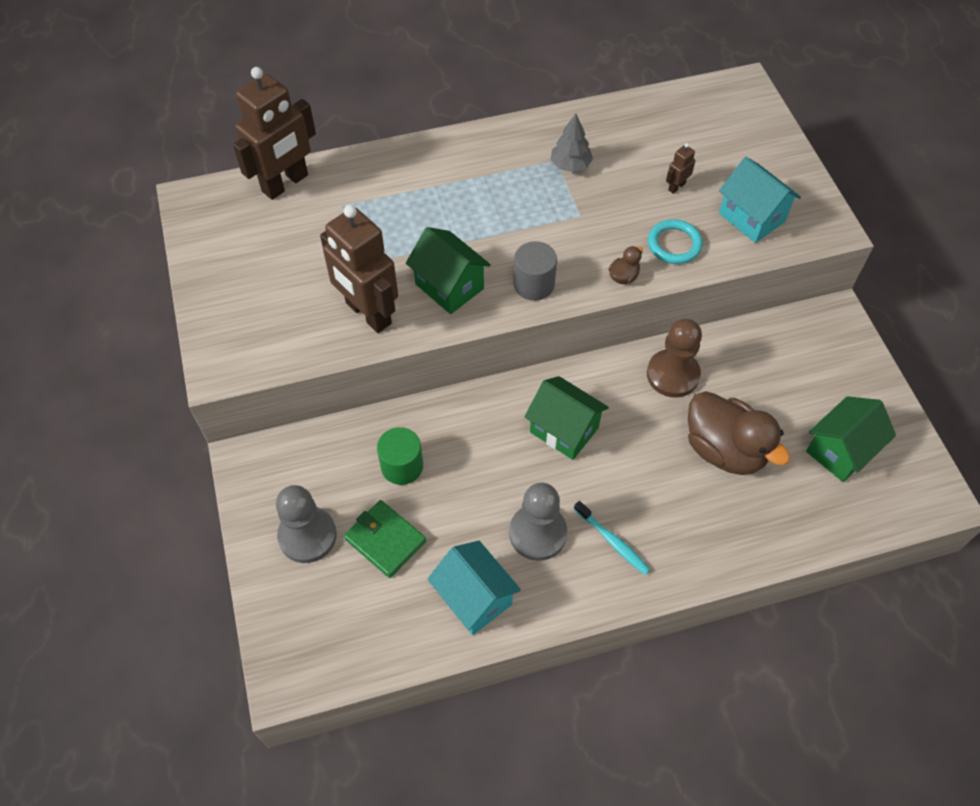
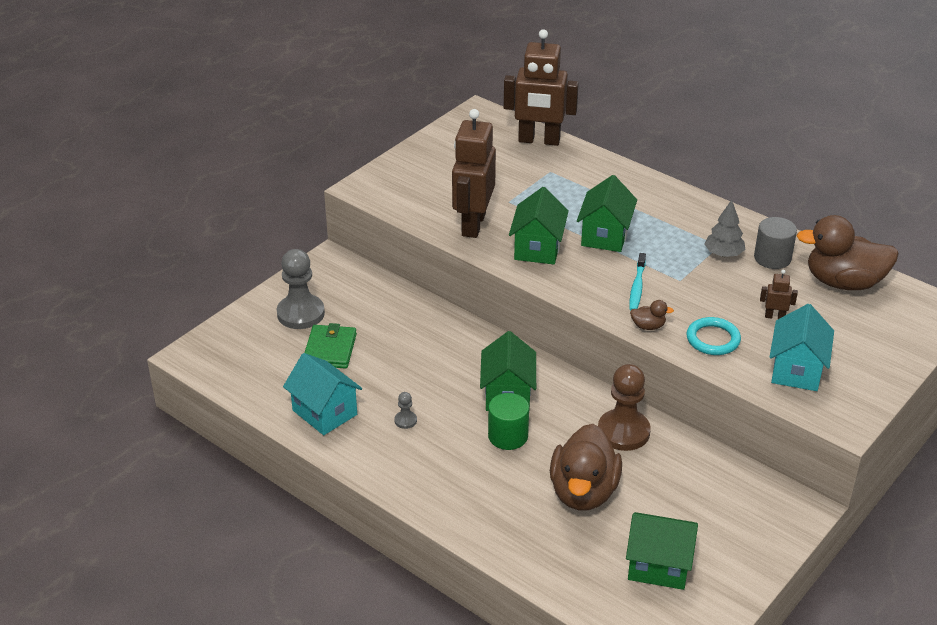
camera: 55 degrees right, 20 degrees down
(402, 466) = (395, 329): green cylinder -> green cylinder (508, 436)
(474, 598) = (324, 412): turquoise house -> turquoise house turned 60 degrees counterclockwise
(475, 227) = (605, 236): none -> green house
(534, 284) = (586, 286): grey cylinder -> grey cylinder (772, 258)
(537, 533) = (405, 420): grey pawn -> grey pawn, size x0.44
(612, 541) = (436, 463): turquoise toothbrush -> turquoise toothbrush (637, 287)
(668, 118) = (843, 282): none -> brown duck

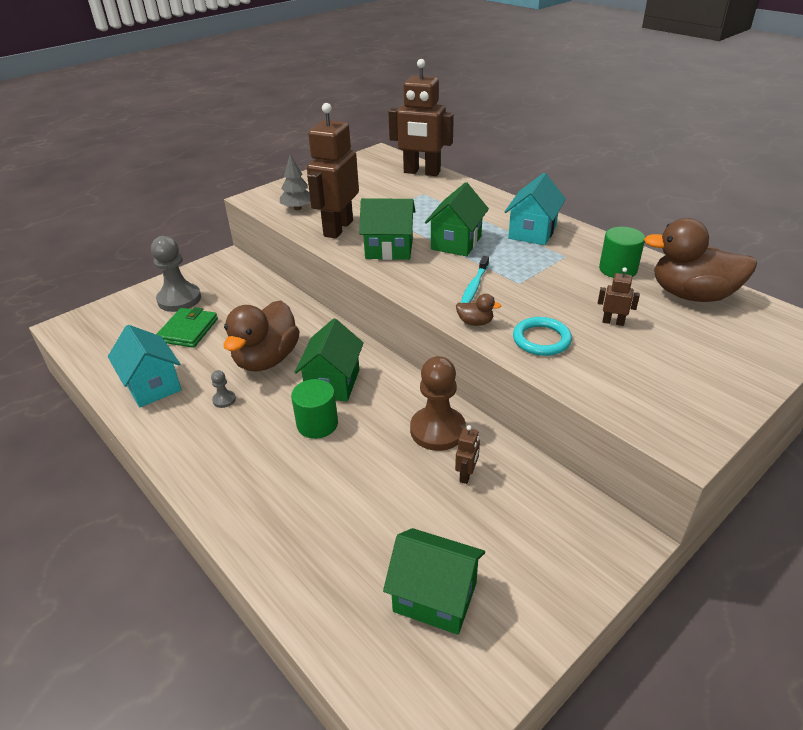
camera: 10 degrees right, 0 degrees up
(538, 248) = (389, 249): green house -> green house turned 75 degrees clockwise
(583, 492) = (375, 493): brown duck -> brown duck (266, 359)
(660, 469) = (466, 475): none -> brown robot
(723, 254) = (568, 263): grey tree -> grey tree (297, 208)
(772, 258) = (618, 269): grey cylinder -> green cylinder
(796, 370) = (631, 378): turquoise house -> turquoise house (532, 232)

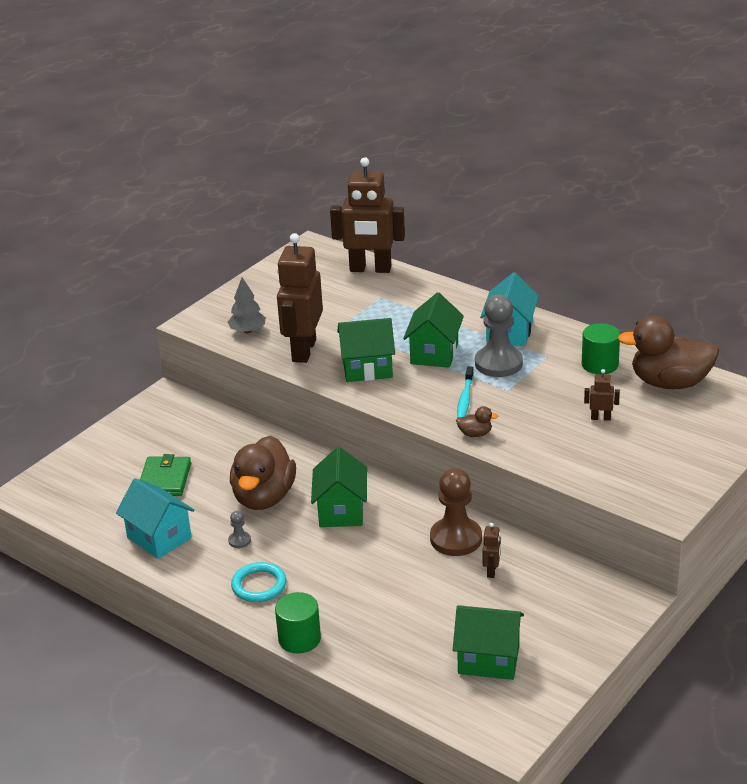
camera: 10 degrees left, 5 degrees down
(179, 299) = (135, 448): grey pawn -> grey pawn (498, 363)
(317, 424) = (341, 549): green cylinder -> green cylinder (299, 639)
(541, 339) = (539, 442): turquoise ring -> turquoise ring (259, 585)

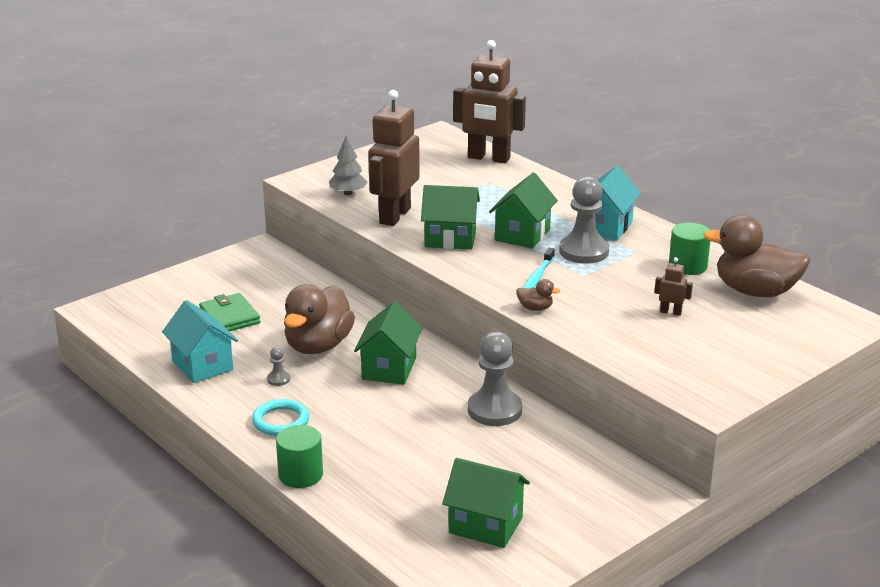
camera: 10 degrees right, 5 degrees down
(165, 479) = (229, 317): green wallet -> green wallet turned 45 degrees counterclockwise
(456, 539) = (494, 410): brown pawn -> grey pawn
(492, 571) = (520, 444): brown robot -> none

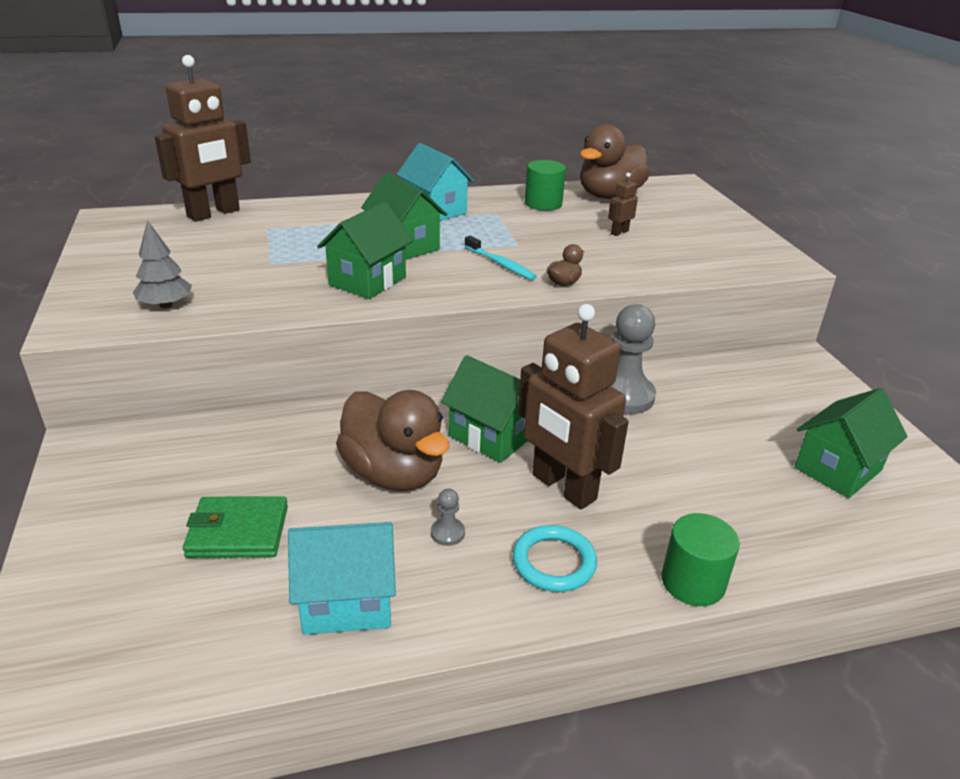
camera: 65 degrees left, 5 degrees up
(394, 216) = (269, 295): brown robot -> brown robot (563, 487)
(583, 251) = (472, 231): grey pawn -> none

